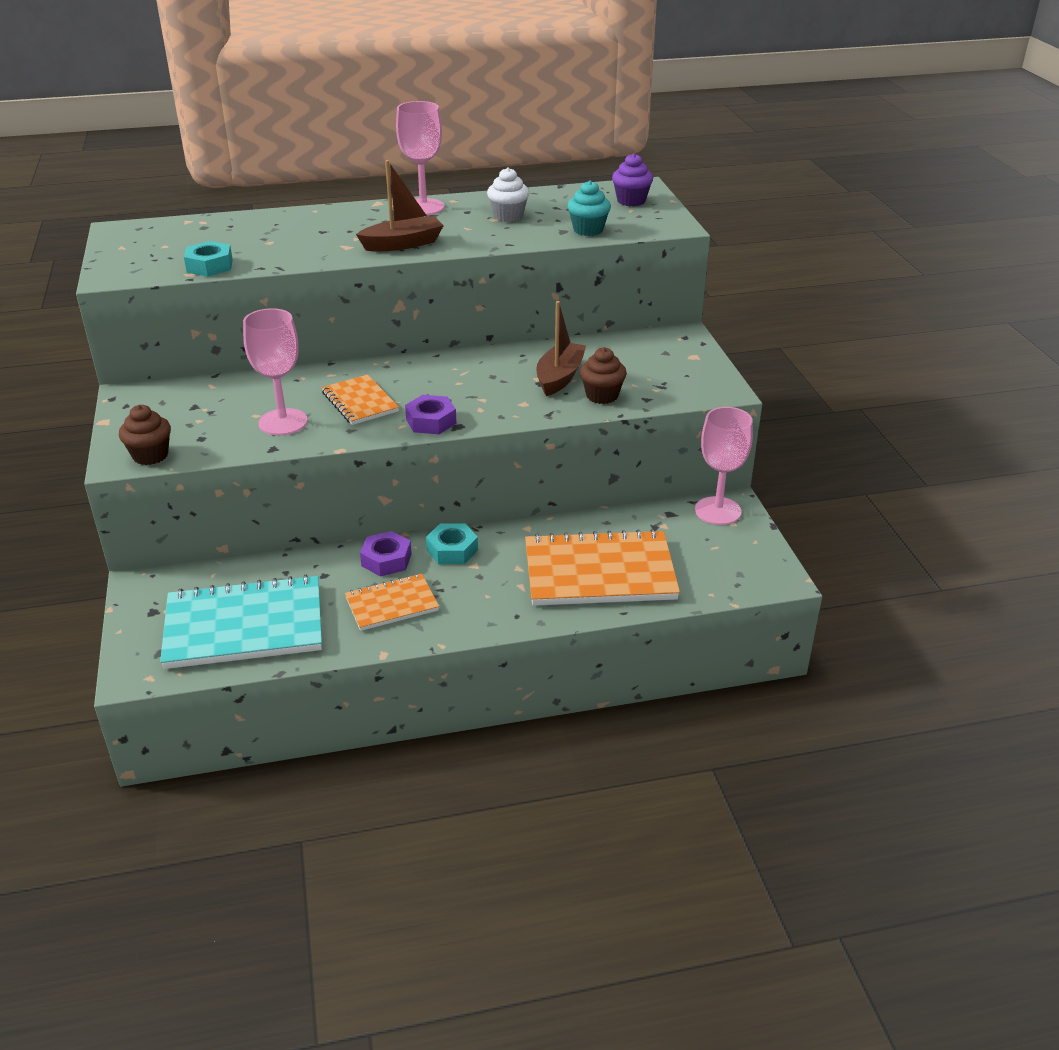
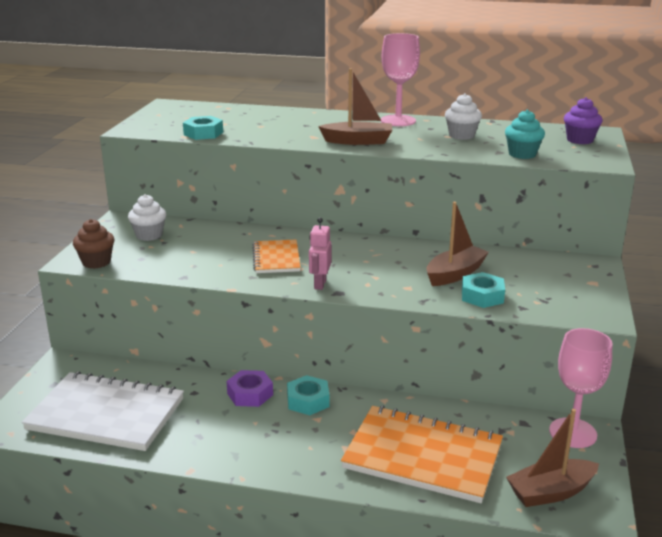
camera: 25 degrees right, 10 degrees down
(184, 407) = (149, 235): none -> white cupcake
(244, 626) = (106, 414): turquoise notebook -> white notebook
(283, 422) = (207, 260): pink goblet -> none
(392, 604) = (227, 431): orange notebook -> none
(431, 421) = (320, 284): purple nut -> pink robot
(602, 396) = (482, 296): brown cupcake -> turquoise nut
(729, 571) = (550, 492): none -> brown boat

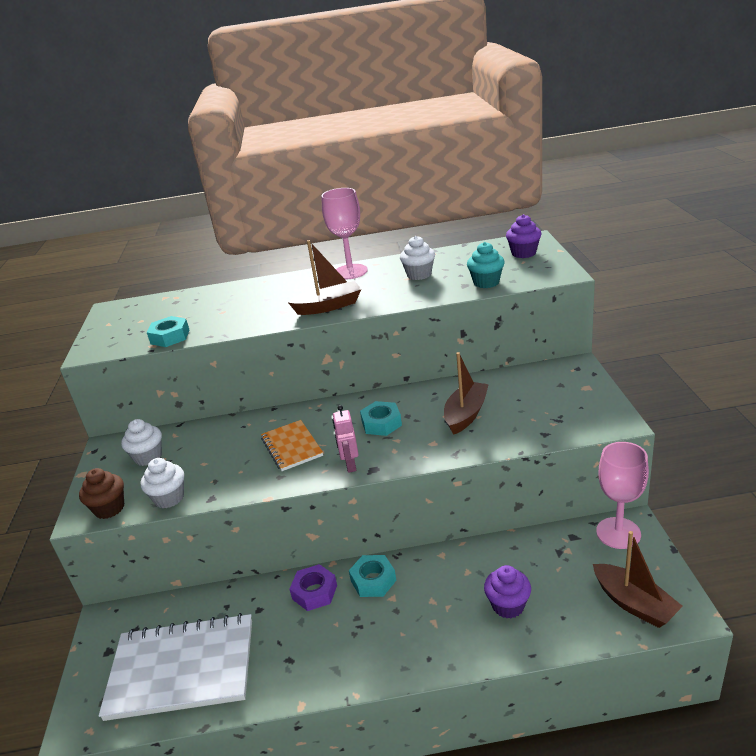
camera: 15 degrees left, 5 degrees up
(149, 268) = (169, 498): none -> white cupcake
(423, 456) = (508, 605): orange notebook -> purple cupcake
(482, 296) = (503, 432): turquoise nut -> turquoise nut (381, 423)
(550, 492) = (634, 604): brown boat -> brown boat turned 90 degrees counterclockwise

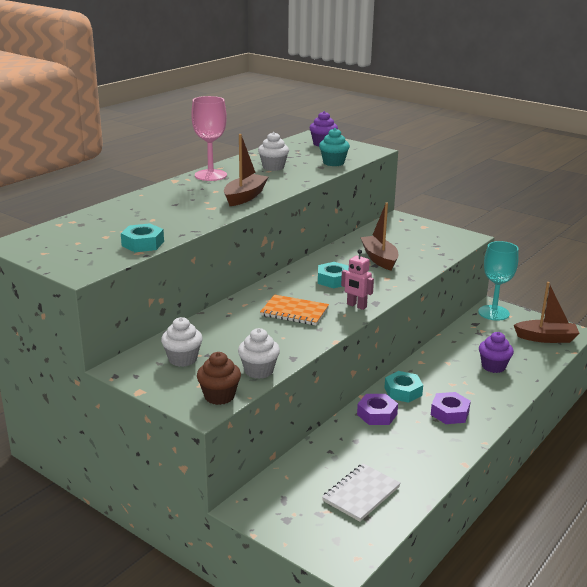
camera: 50 degrees left, 5 degrees down
(182, 669) = (361, 494): white notebook -> white notebook, size x0.55
(377, 635) = (449, 413): none -> purple nut
(618, 533) = (493, 313): pink goblet -> turquoise goblet

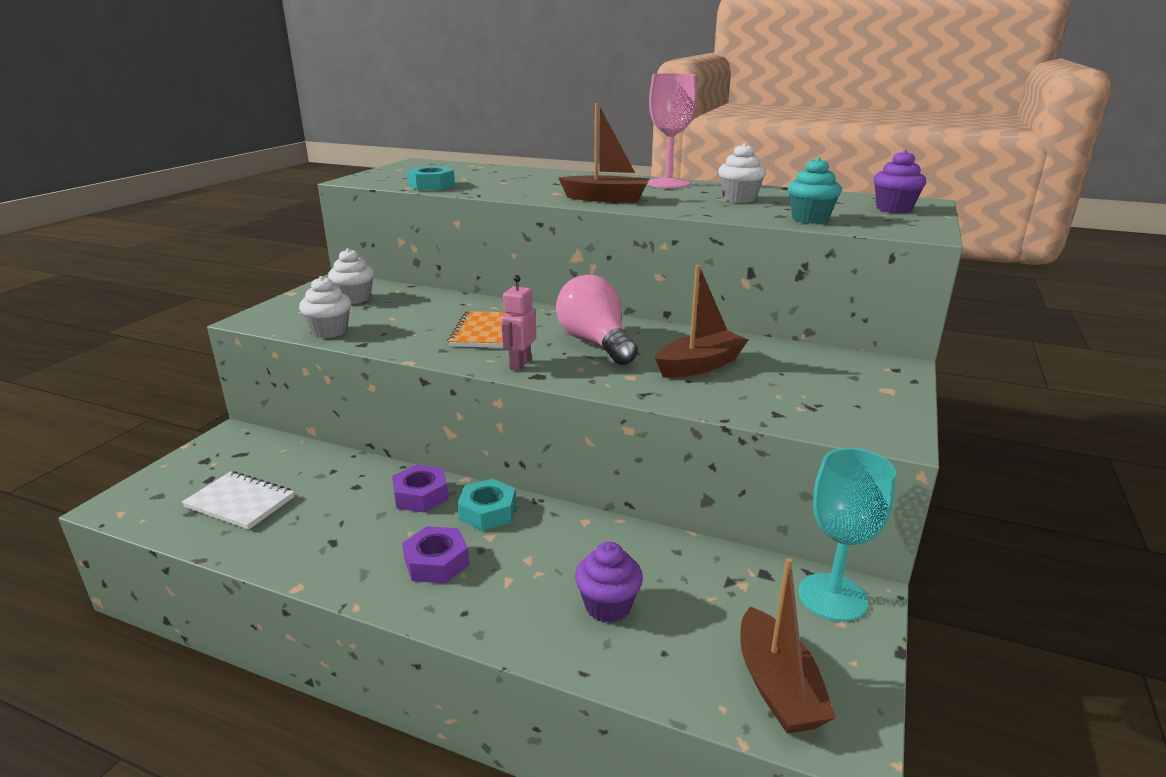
camera: 75 degrees right, 0 degrees up
(219, 396) = (276, 322): brown cupcake -> none
(333, 280) = (596, 343): turquoise nut -> pink light bulb

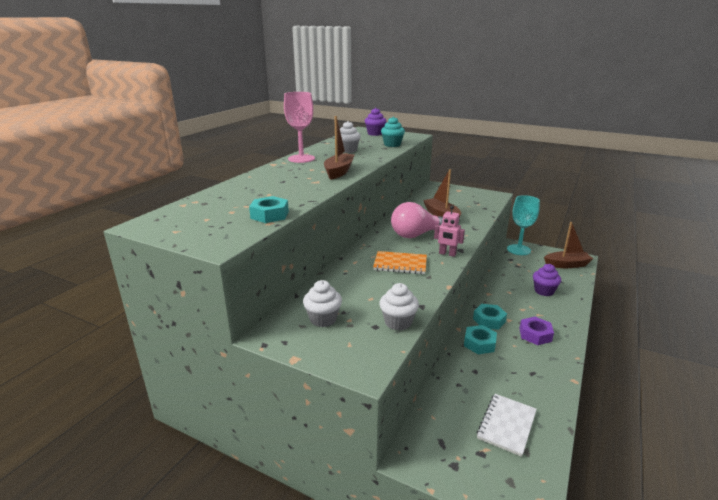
camera: 85 degrees left, 0 degrees up
(421, 495) = (479, 343): purple nut -> turquoise nut

